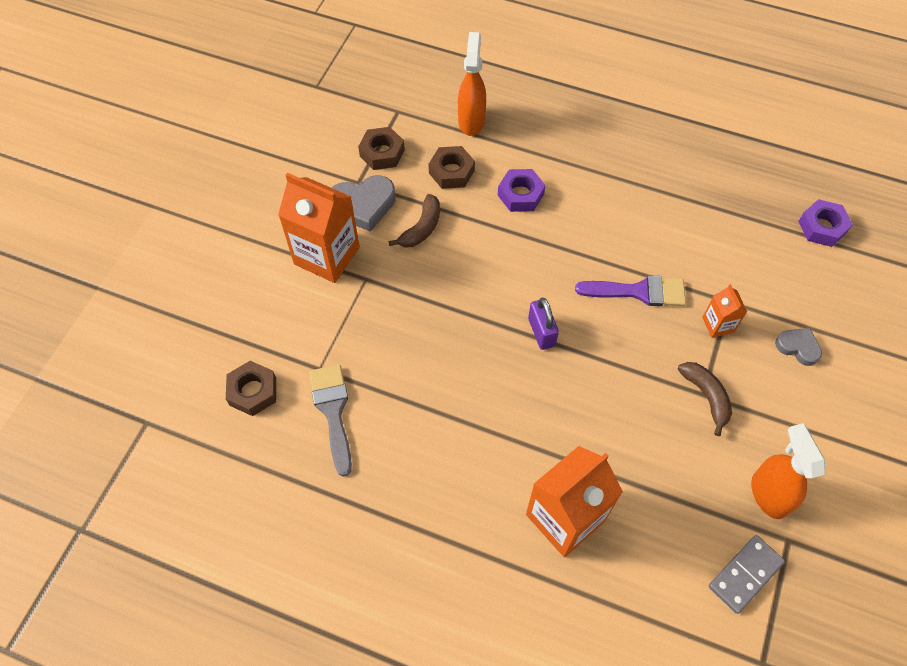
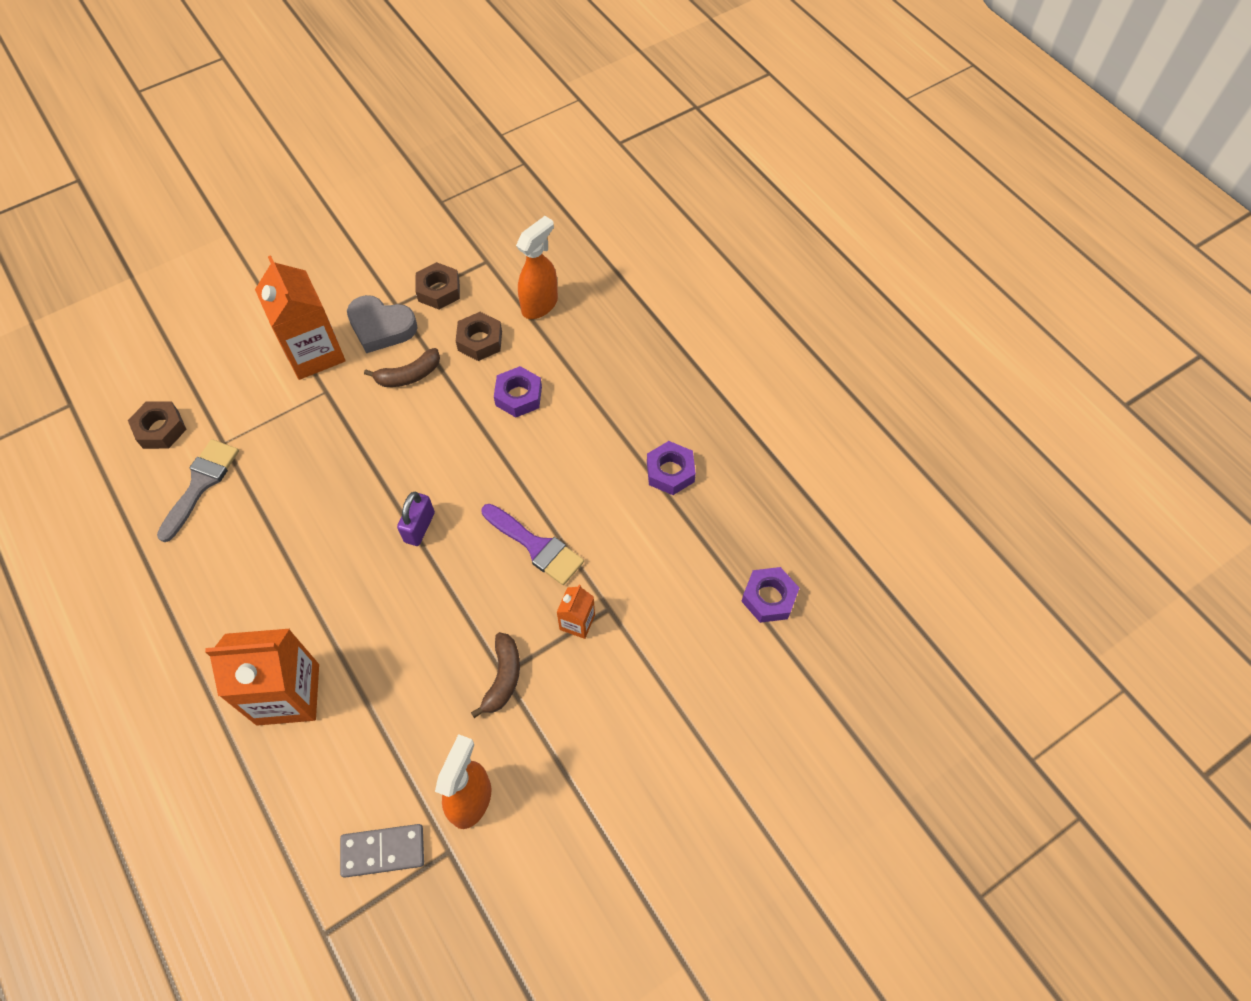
camera: 35 degrees right, 0 degrees up
(678, 184) = (670, 472): none -> purple nut
(798, 347) = (630, 692): grey heart -> none

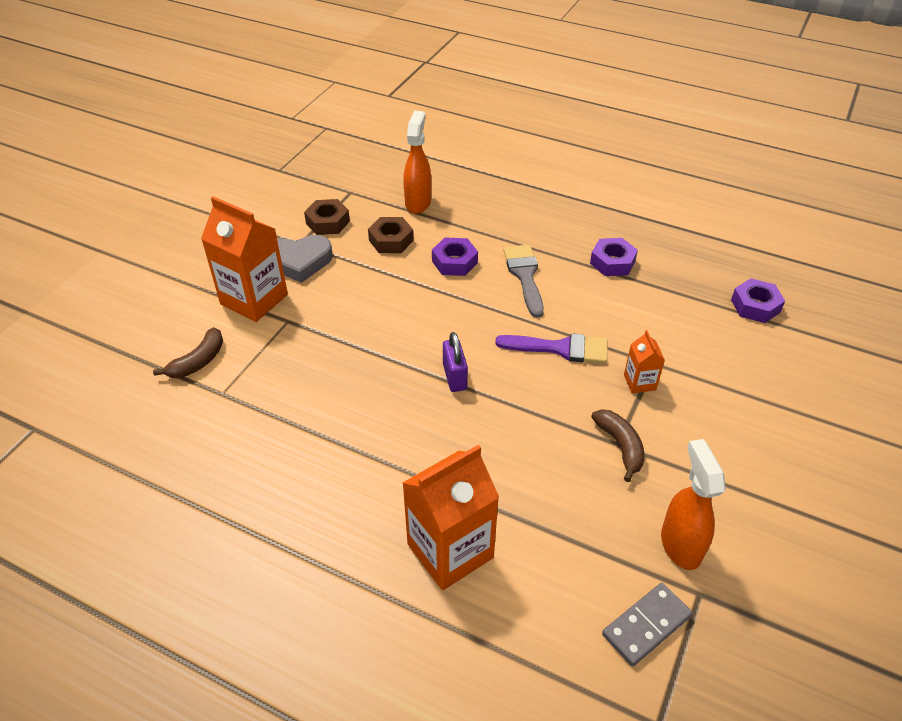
camera: 30 degrees left, 15 degrees down
(160, 429) = (149, 409): brown nut -> none
(201, 484) = (225, 432): grey brush -> grey brush (525, 276)
(409, 375) = (352, 283): brown banana -> brown banana (198, 361)

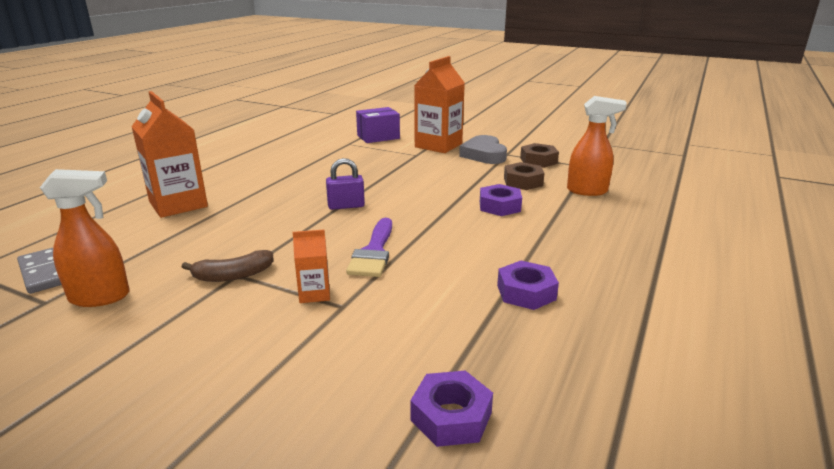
camera: 90 degrees right, 20 degrees down
(198, 361) = (378, 137): brown banana -> purple box
(525, 276) = (486, 238): grey brush -> none

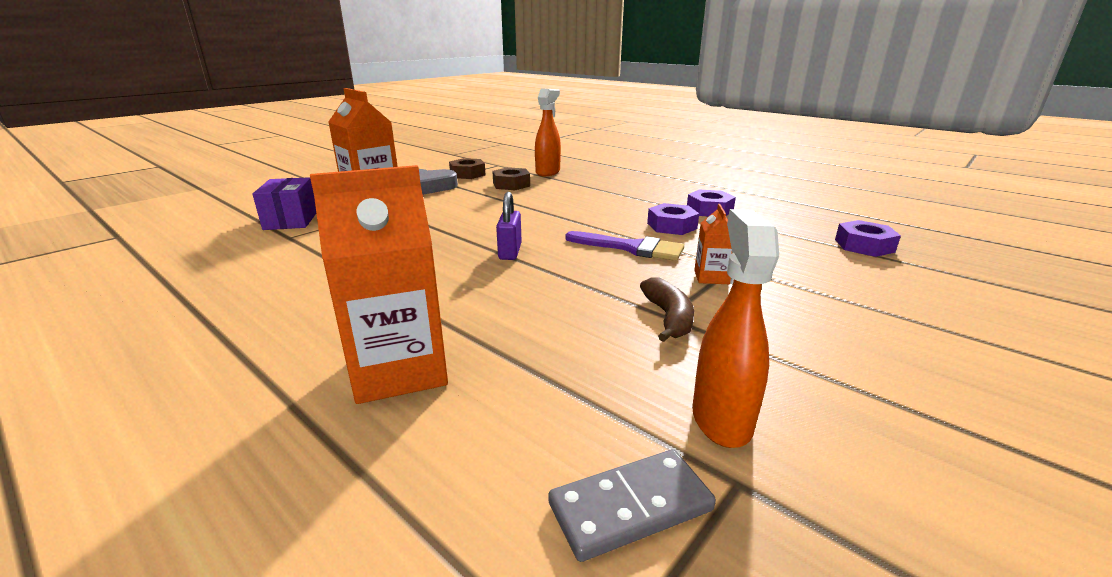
camera: 75 degrees left, 0 degrees up
(499, 206) = (558, 197): purple nut -> purple nut (671, 226)

